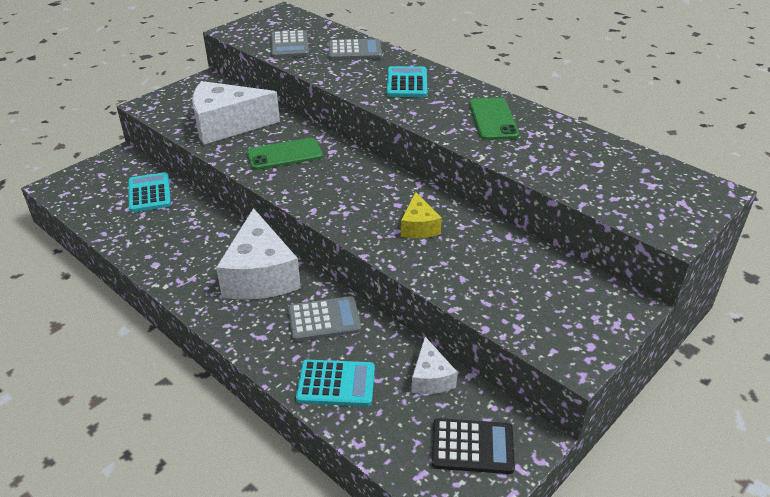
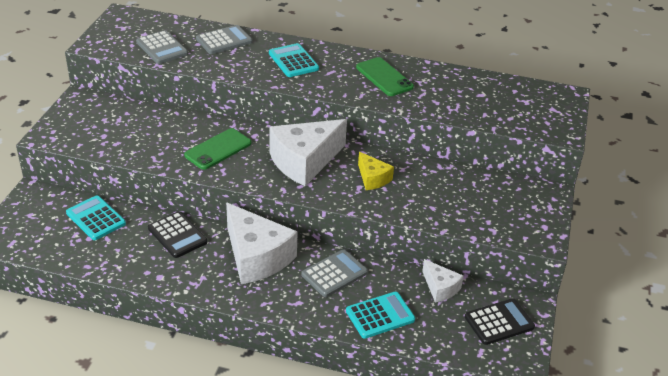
camera: 30 degrees left, 0 degrees up
(205, 230) = (177, 235): none -> black calculator
(227, 125) = (143, 136): white cheese -> white cheese (304, 161)

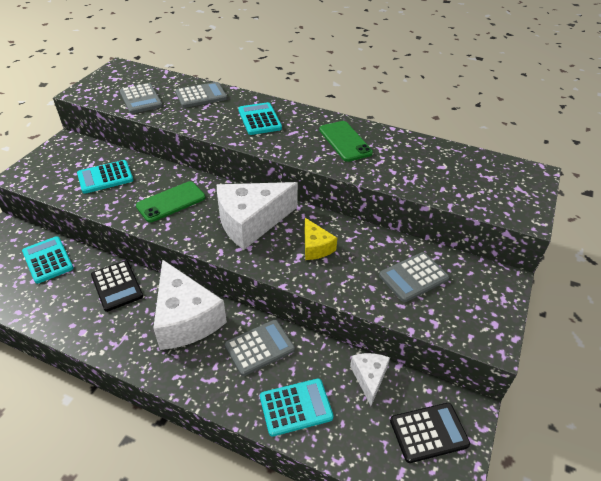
camera: 10 degrees right, 5 degrees up
(140, 131) = (105, 177): none -> turquoise calculator
(440, 288) = (369, 378): white cheese -> white cheese turned 150 degrees counterclockwise
(468, 196) = (413, 277): none -> grey calculator

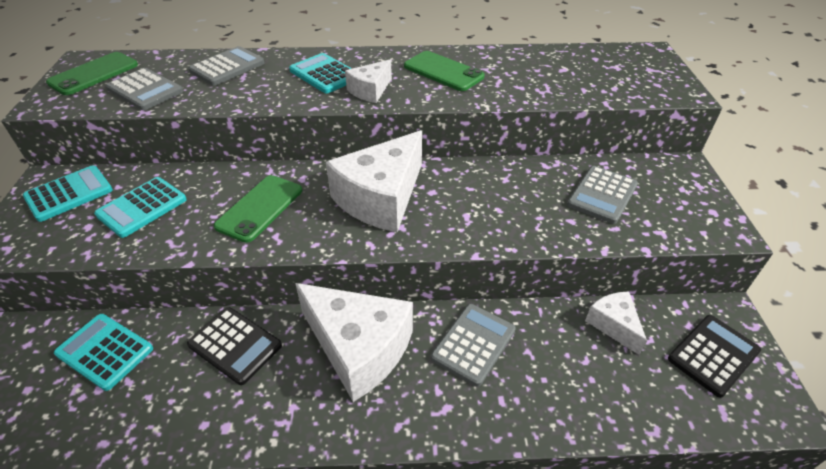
camera: 25 degrees left, 0 degrees up
(120, 79) = (94, 74): none -> green phone
(280, 141) = (370, 90): none -> white cheese
(296, 407) = (565, 394): turquoise calculator -> turquoise calculator (69, 194)
(315, 247) = (477, 200): yellow cheese -> none

